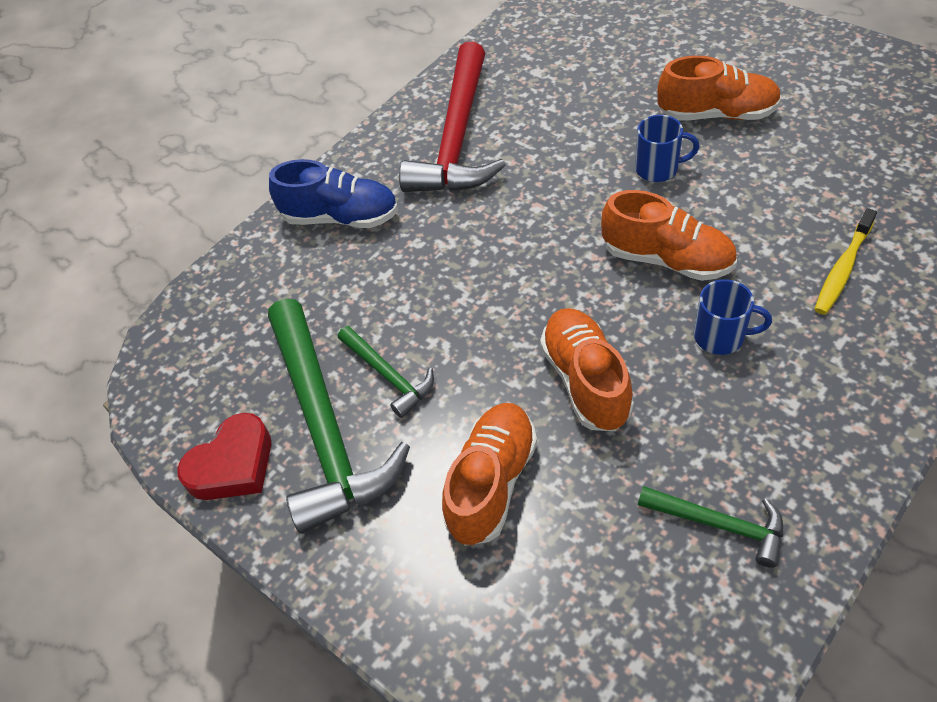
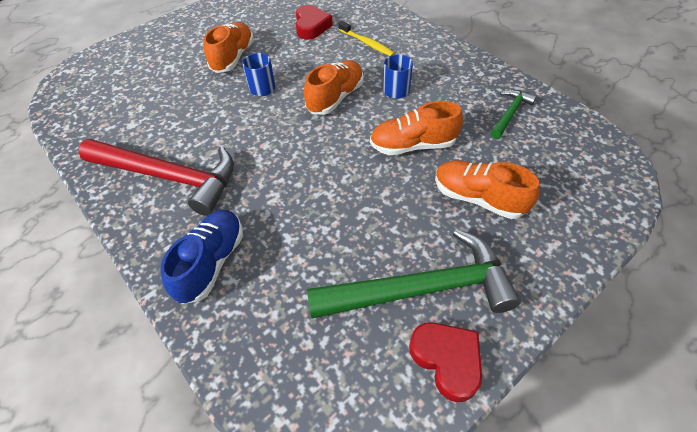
camera: 85 degrees left, 0 degrees up
(388, 375) = (384, 244): green hammer -> none
(855, 180) = (311, 26): none -> red heart

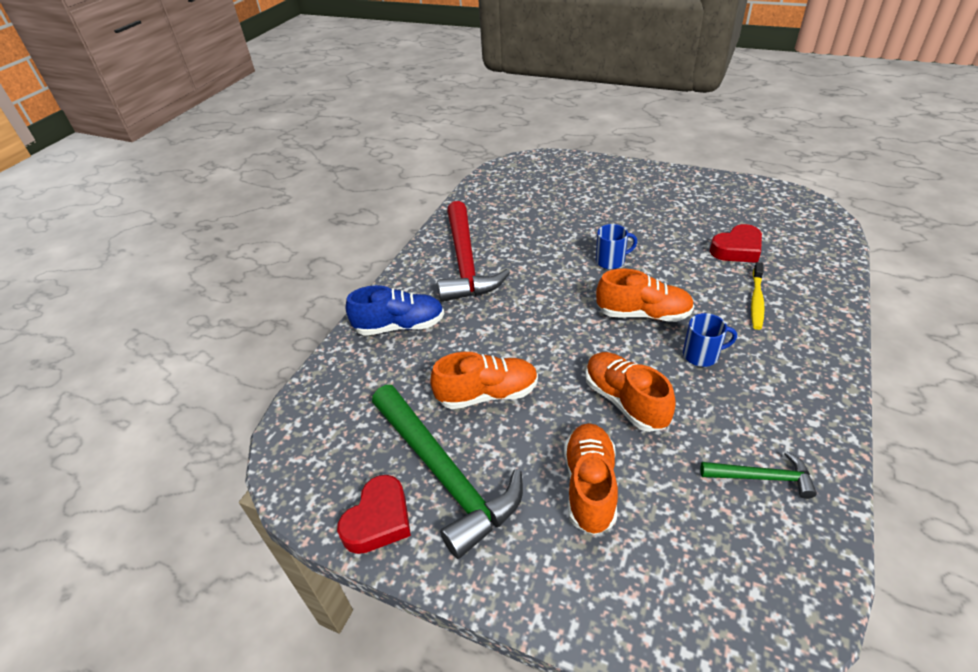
camera: 65 degrees right, 10 degrees down
(233, 58) = (633, 224): orange shoe -> orange shoe (487, 394)

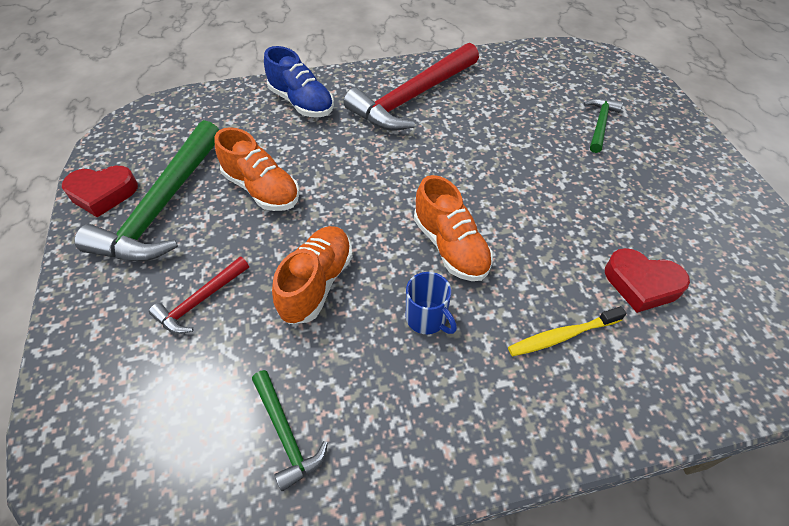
camera: 50 degrees right, 10 degrees up
(586, 195) = (600, 124): none -> green hammer
(590, 486) = (200, 301): orange shoe -> red hammer
(611, 261) = (510, 188): blue mug -> none

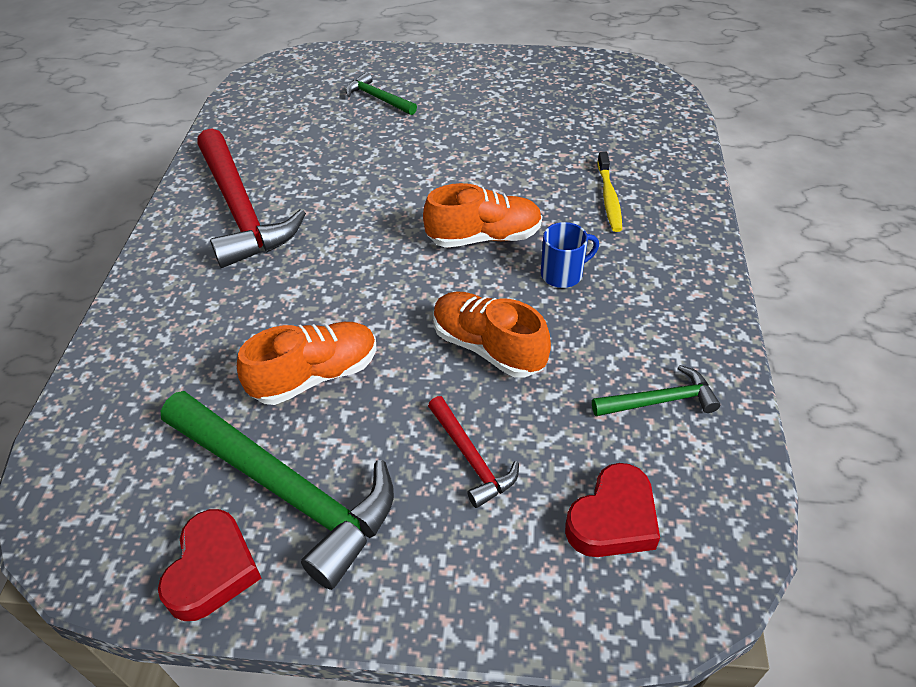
camera: 70 degrees left, 5 degrees down
(301, 103) = (172, 311): blue shoe -> none
(641, 284) = (573, 140): red heart -> red heart (613, 519)

